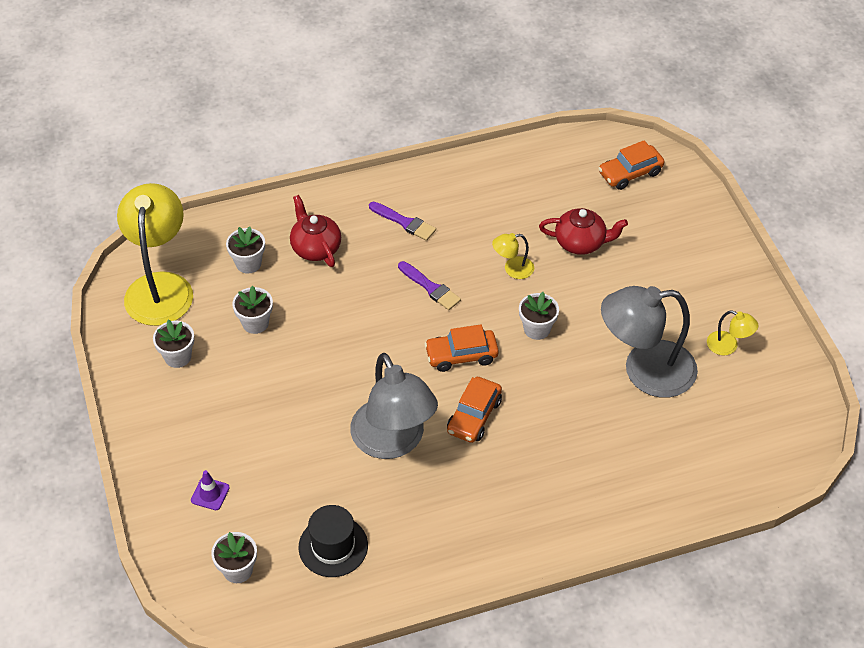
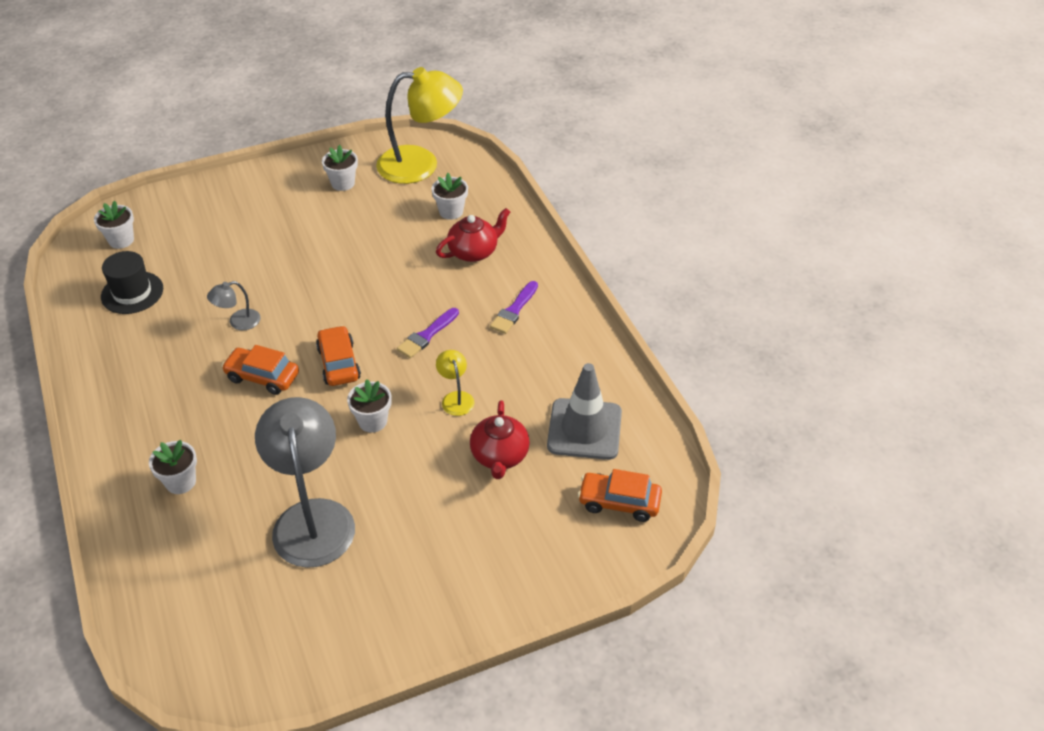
camera: 85 degrees right, 5 degrees down
(210, 494) = (198, 217): purple traffic cone -> none
(255, 323) = (380, 223): white flower pot -> white flower pot (180, 482)
(393, 442) = (238, 322): grey lamp -> grey lamp, size x0.44
(554, 186) = (584, 429): none -> grey traffic cone
(630, 173) = (619, 502): orange car -> orange car turned 45 degrees counterclockwise
(728, 346) = (345, 602): yellow lamp -> none

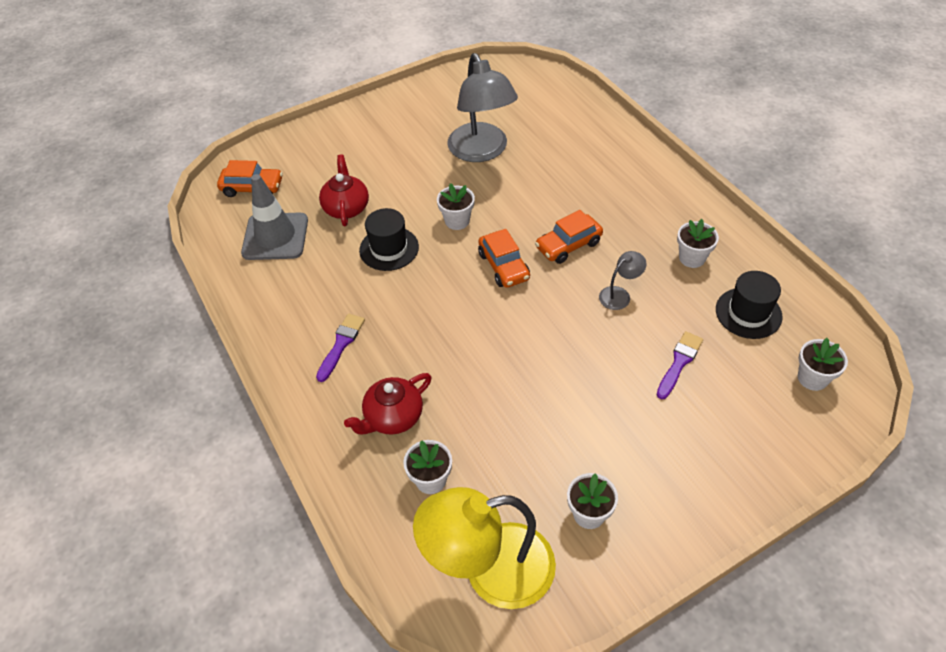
camera: 175 degrees right, 5 degrees up
(180, 482) = (591, 161): white flower pot -> white flower pot (692, 258)
(262, 377) = (568, 245): orange car -> orange car turned 135 degrees clockwise
(427, 335) = (427, 304): purple brush -> purple brush (679, 362)
(456, 398) = (389, 248): yellow lamp -> black hat

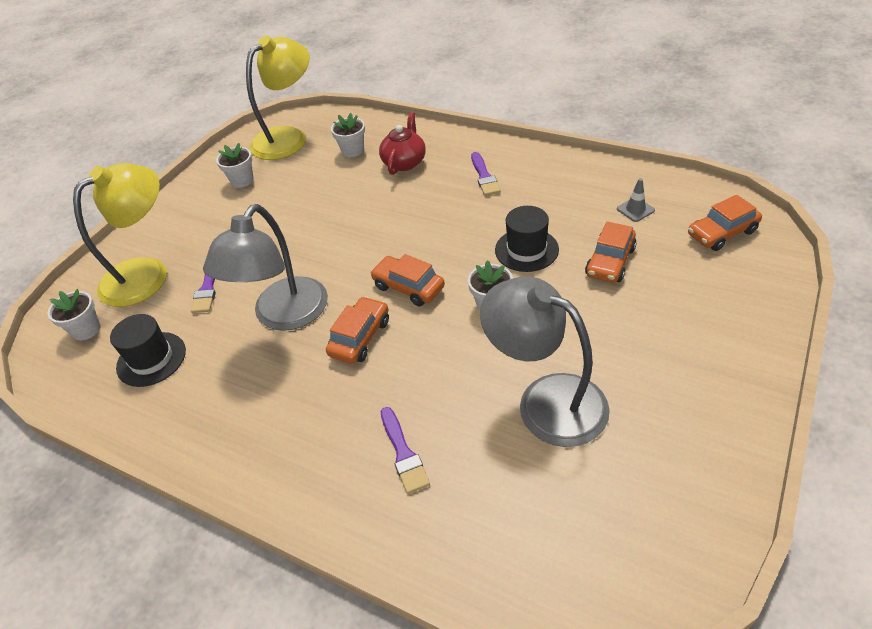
camera: 150 degrees right, 5 degrees down
(275, 237) = (635, 209): grey traffic cone -> grey traffic cone, size x0.45
(346, 208) = (610, 262): red teapot -> orange car
(586, 164) = (403, 453): none -> purple brush
(619, 295) = (283, 316): grey lamp -> grey lamp, size x2.29
(692, 258) = (223, 389): white flower pot -> none
(741, 418) = (147, 274): none -> yellow lamp

